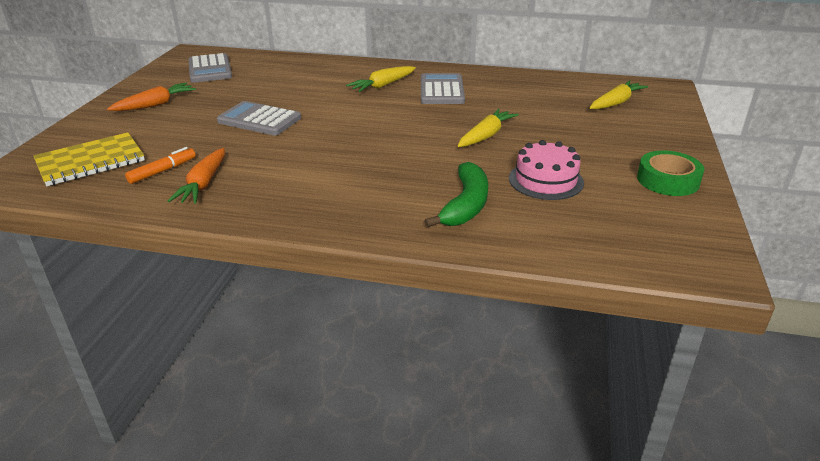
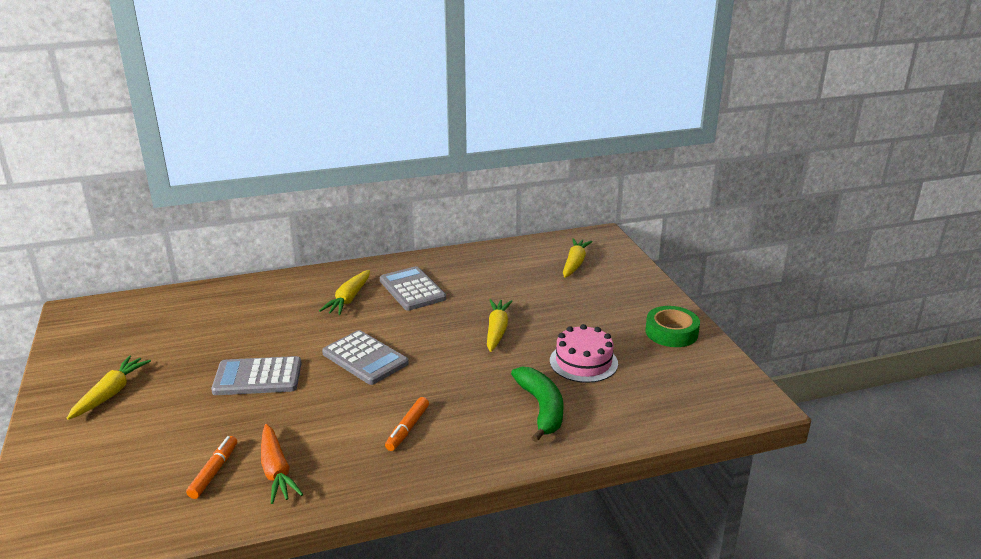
camera: 30 degrees left, 5 degrees down
(90, 161) = (112, 489): yellow notebook -> none
(155, 105) = (110, 394): orange carrot -> yellow carrot
(210, 69) = (128, 328): grey calculator -> grey calculator (365, 358)
(332, 185) = (407, 429): none -> orange marker

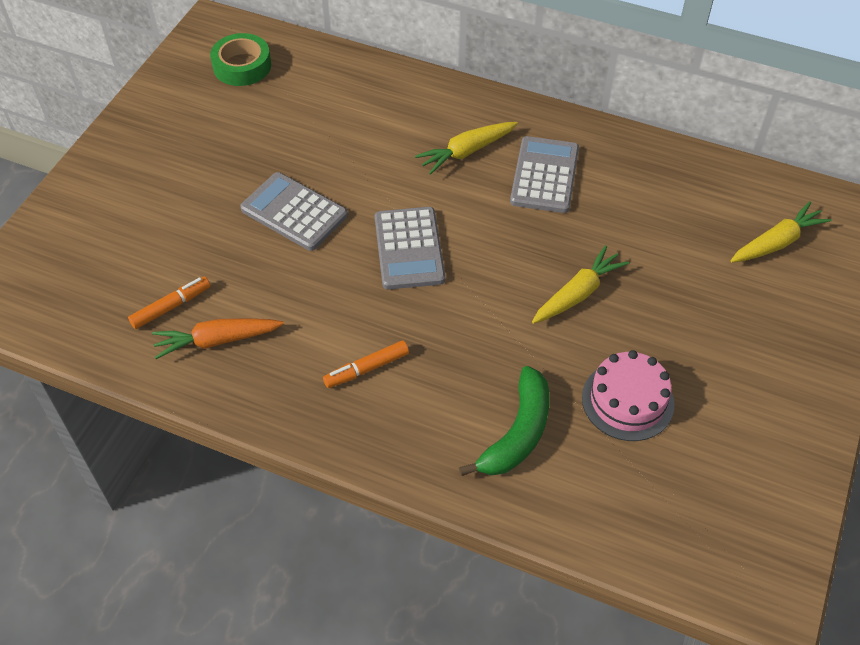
camera: 40 degrees right, 25 degrees up
(110, 394) = (164, 156): yellow carrot -> none
(276, 470) = (218, 340): orange carrot -> orange carrot turned 60 degrees clockwise
(671, 332) = (781, 426): green tape -> green tape (242, 66)

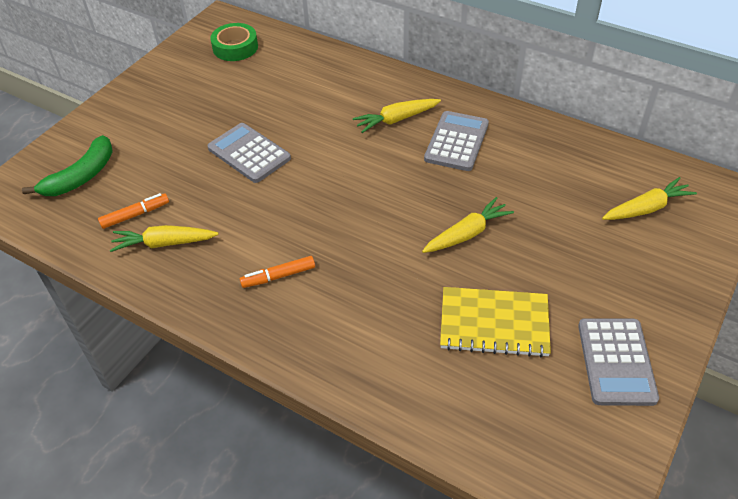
camera: 10 degrees right, 5 degrees down
(218, 340) = (165, 243): orange carrot -> yellow carrot
(409, 249) = (334, 188): grey calculator -> grey calculator (616, 362)
(517, 433) = (393, 340): green banana -> green banana (81, 176)
(627, 400) = (494, 323): pink cake -> yellow notebook

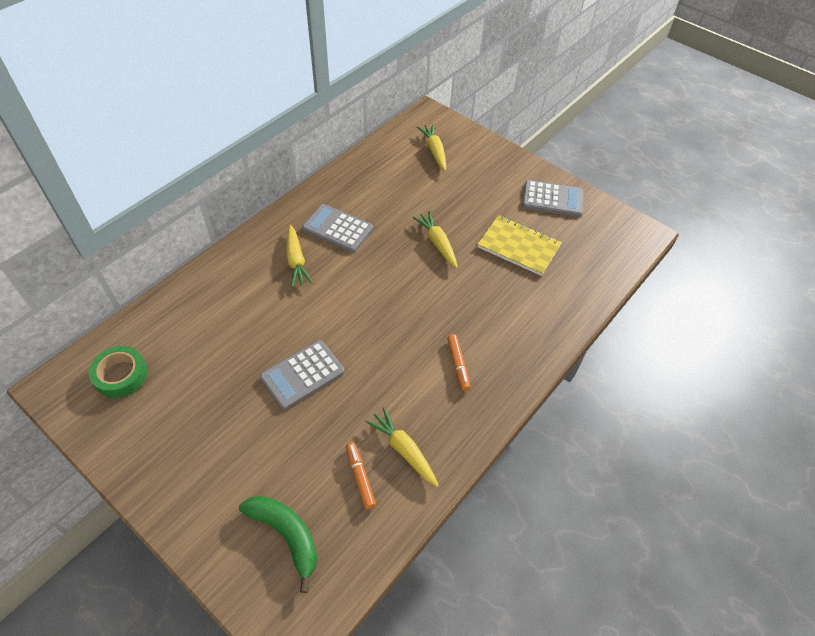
camera: 85 degrees left, 5 degrees up
(165, 243) = (404, 450): yellow carrot -> yellow carrot turned 135 degrees clockwise
(494, 323) = (518, 247): yellow notebook -> yellow notebook turned 75 degrees counterclockwise

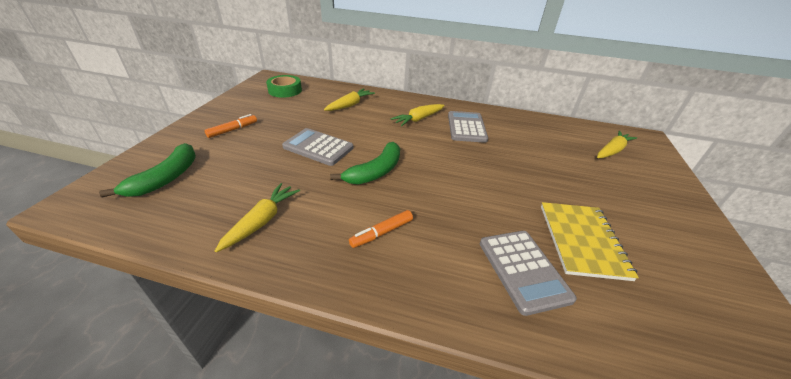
camera: 65 degrees right, 15 degrees down
(360, 477) = (226, 202): orange marker -> orange marker (233, 130)
(374, 338) = (375, 171): none -> green banana
(437, 243) = (513, 180): yellow carrot -> yellow carrot (349, 105)
(552, 199) = (691, 253): grey calculator -> grey calculator (523, 270)

